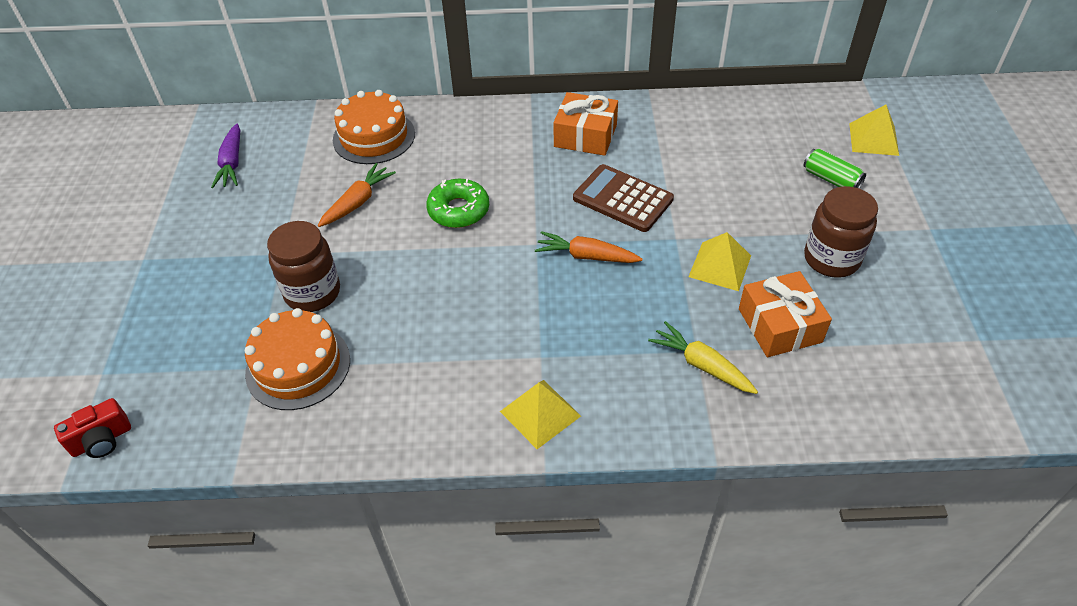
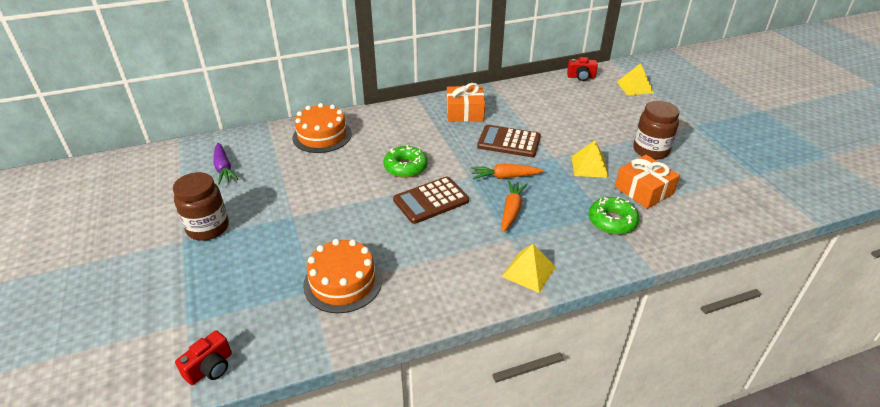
camera: 20 degrees left, 10 degrees down
(312, 293) = (329, 235): brown jar -> brown jar (208, 228)
(358, 202) = (332, 175): orange carrot -> orange carrot (511, 210)
(466, 271) = (431, 200): none -> brown calculator
(702, 365) = (612, 221): yellow carrot -> green donut
(796, 104) = (581, 77): none -> red camera
(831, 179) = (624, 111): green can -> none

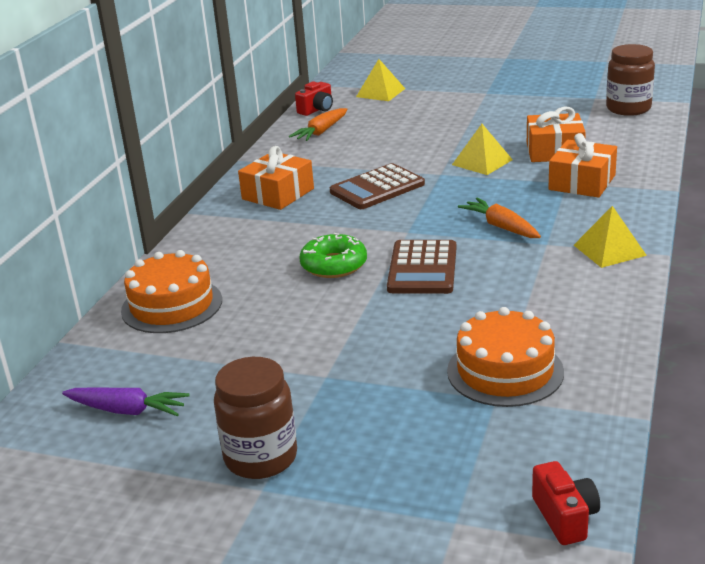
camera: 50 degrees left, 10 degrees down
(505, 177) = (438, 211): orange carrot -> orange carrot (321, 132)
(612, 221) = (582, 182): green donut -> orange gift
(650, 150) = (497, 125): brown jar -> brown jar (628, 108)

